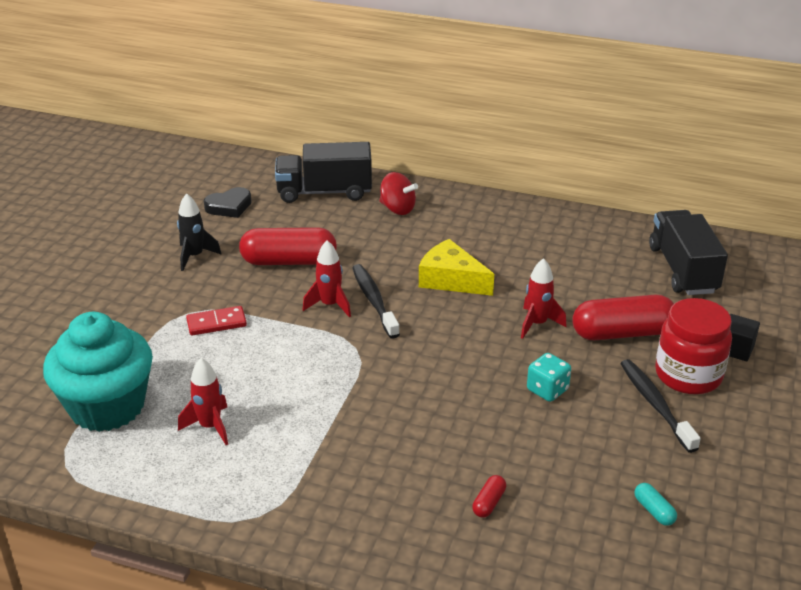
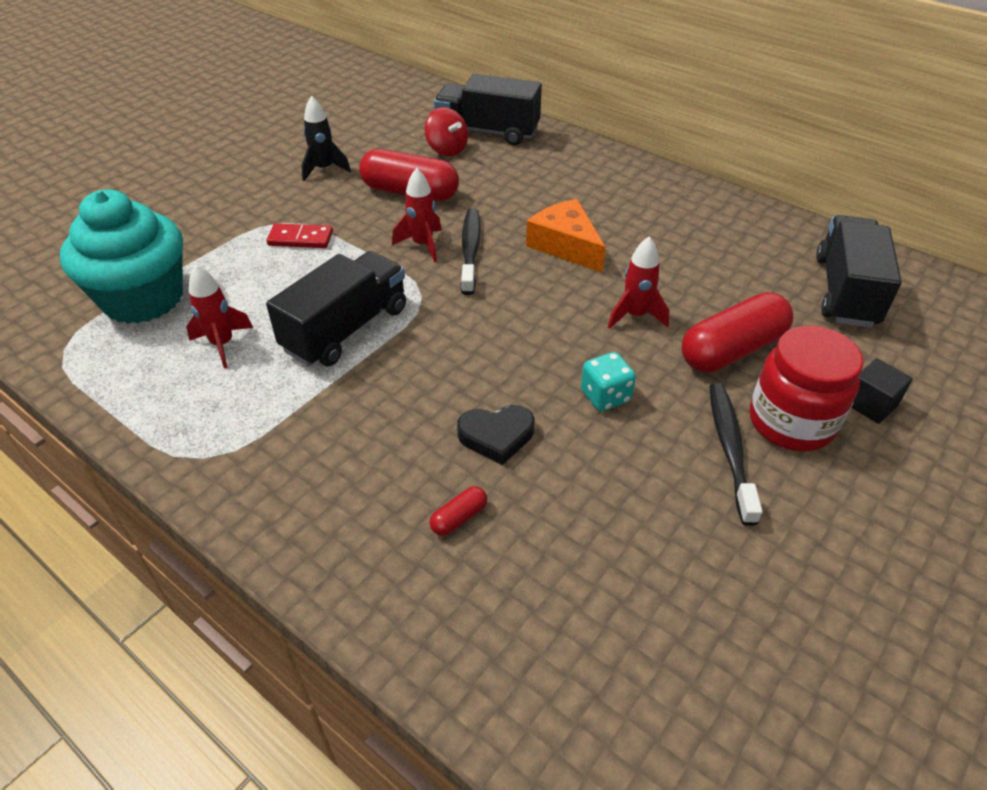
camera: 20 degrees right, 10 degrees up
(229, 206) = (387, 129): black heart -> black heart (496, 436)
(310, 389) = (346, 329): none -> black truck
(397, 209) = (551, 161): red spinning top -> red spinning top (447, 150)
(451, 279) = (565, 245): yellow cheese -> orange cheese
(622, 333) = (732, 350): red capsule -> red capsule turned 45 degrees counterclockwise
(654, 511) = (658, 591): turquoise capsule -> none

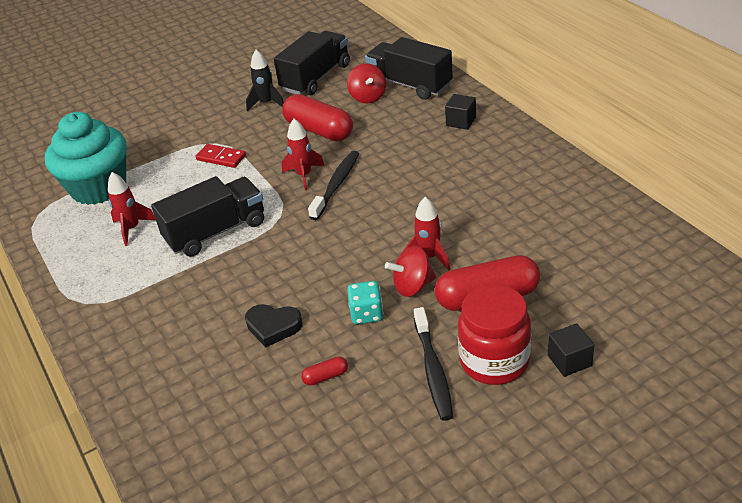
camera: 25 degrees right, 5 degrees down
(459, 517) = (217, 375): red capsule -> red capsule (325, 376)
(565, 245) = (411, 191): orange cheese -> none
(571, 164) = (461, 121): none -> black cube
(639, 353) = (413, 286): none -> red spinning top
(730, 449) = (433, 370): black toothbrush -> black toothbrush turned 150 degrees clockwise
(845, 291) = (619, 266): black truck -> black truck (316, 78)

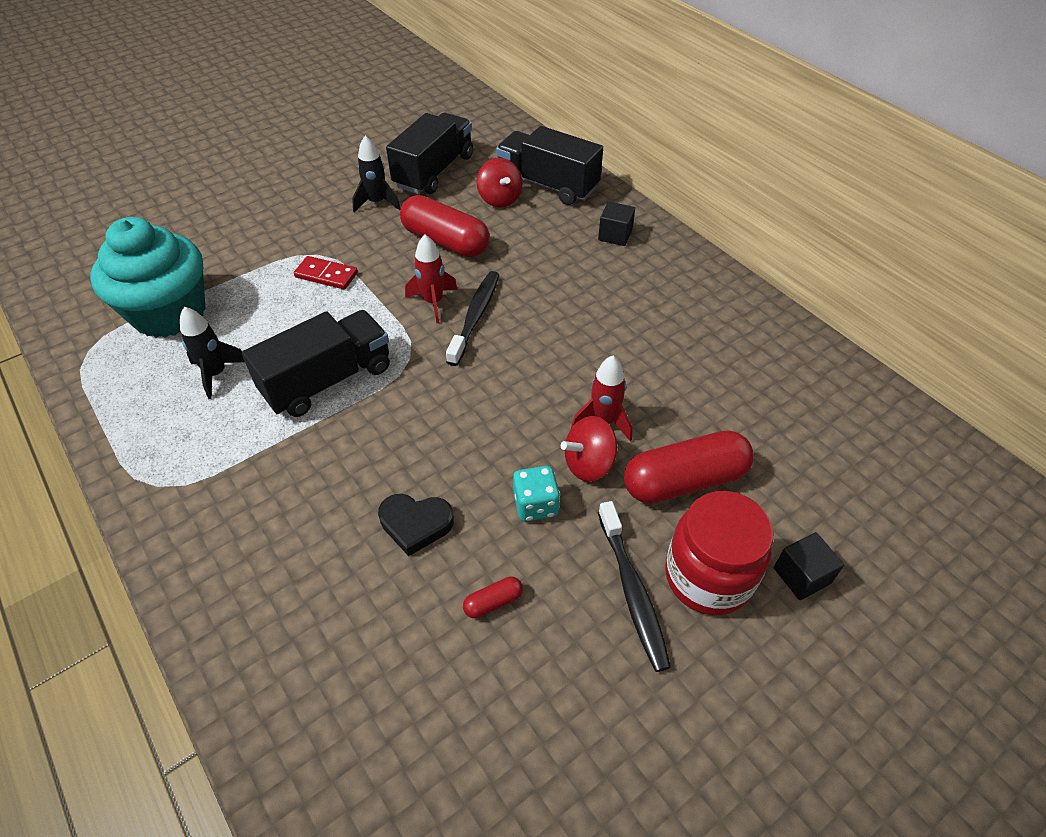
camera: 10 degrees left, 10 degrees up
(132, 229) = (216, 374): red rocket -> black rocket

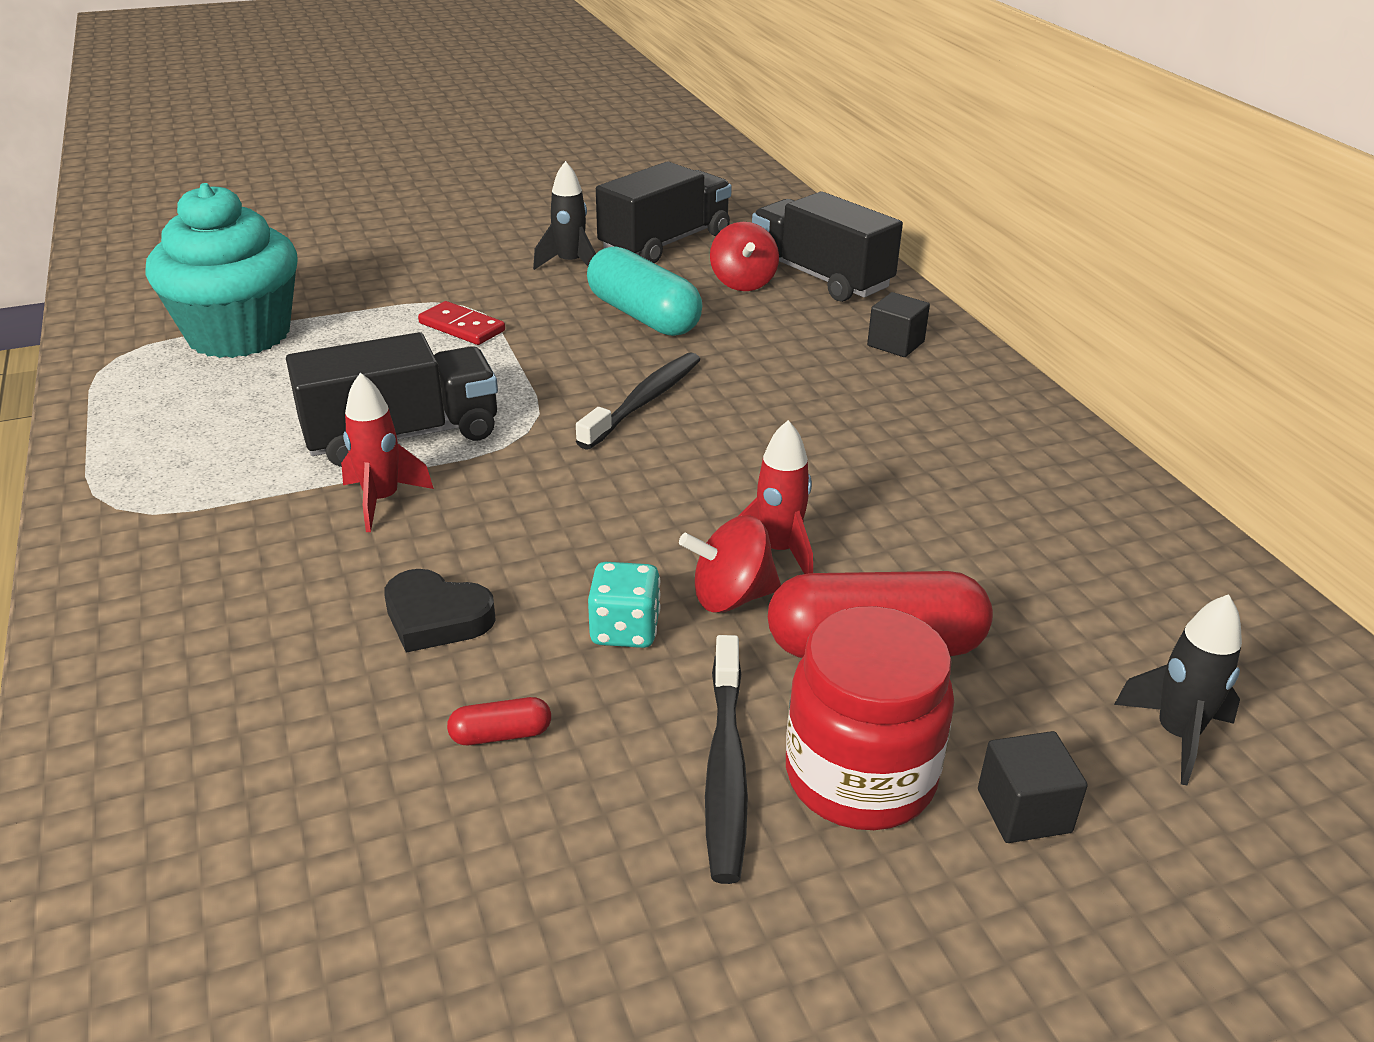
camera: 15 degrees right, 15 degrees down
(216, 374) = (261, 405): black rocket -> black rocket (1176, 735)
(433, 302) = (592, 377): red rocket -> red rocket (382, 500)
(445, 241) = (643, 316): red capsule -> turquoise capsule

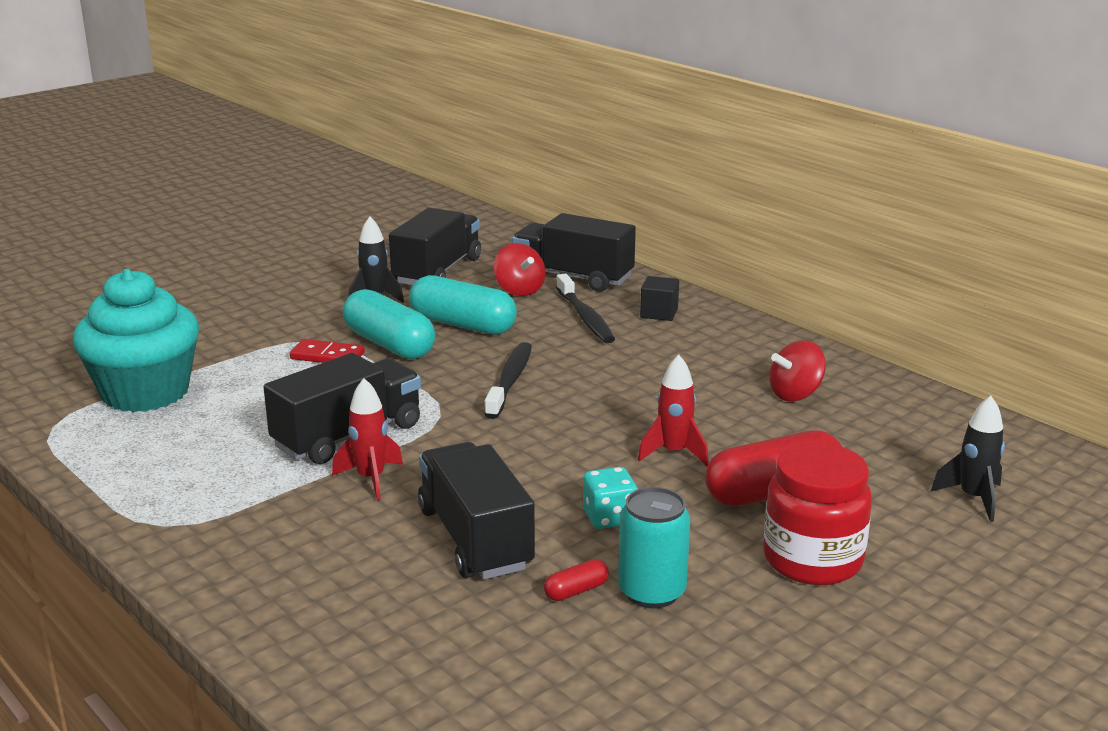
camera: 20 degrees left, 10 degrees down
(436, 617) = (475, 538): black heart -> black truck
(541, 325) = (389, 344): none -> turquoise capsule
(598, 765) = (652, 592): none -> turquoise can
(725, 769) = (731, 575): black toothbrush -> black toothbrush (585, 317)
(731, 597) = (663, 485): red spinning top -> red spinning top (795, 394)
(1024, 811) = (915, 554): black cube -> none

